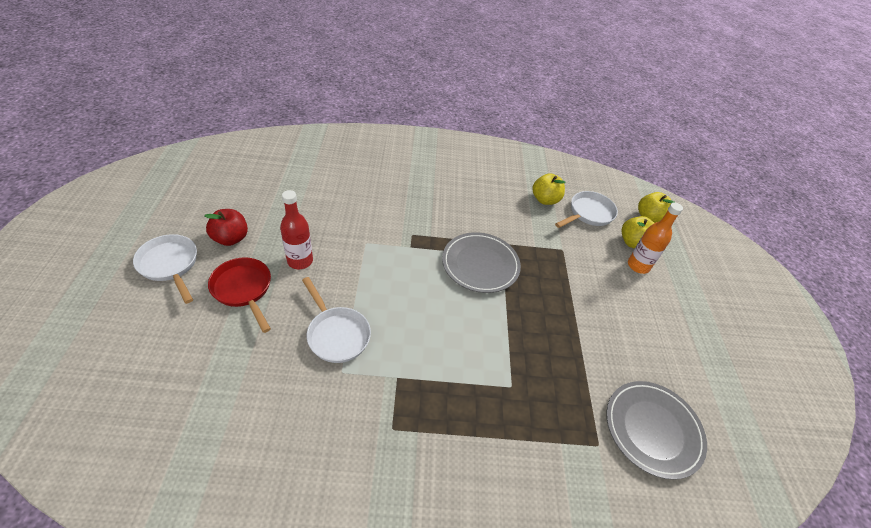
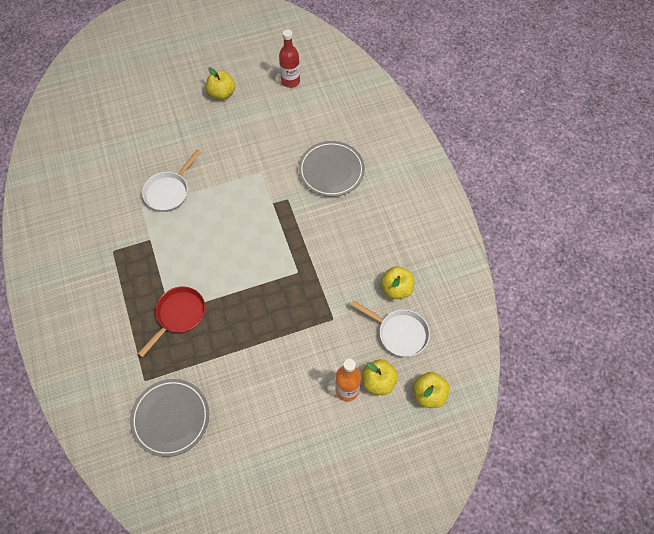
camera: 75 degrees right, 15 degrees up
(170, 265) = (182, 77): white pan -> none
(231, 238) = (222, 93): red apple -> yellow apple
(243, 290) = (181, 124): red pan -> red pan (179, 315)
(300, 261) = (221, 142): red bottle -> red bottle (290, 81)
(480, 264) = (279, 258): grey plate -> grey plate (331, 171)

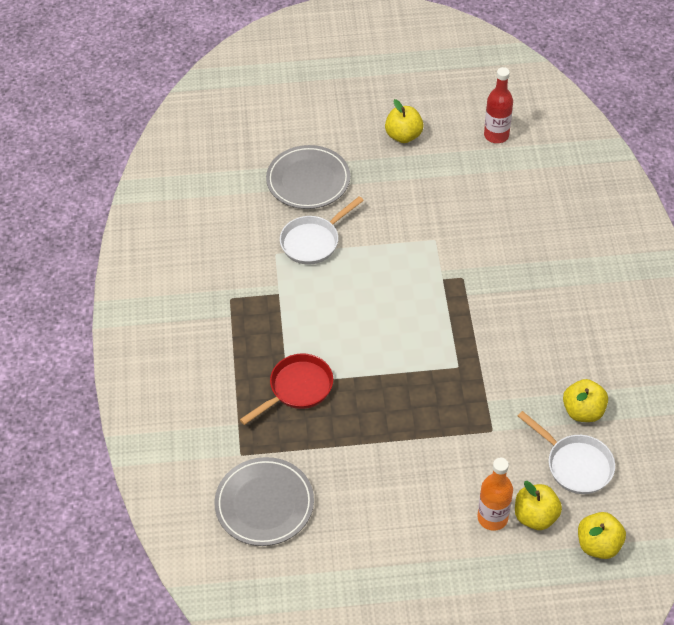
camera: 15 degrees right, 10 degrees down
(331, 171) = (527, 253): grey plate -> grey plate (308, 180)

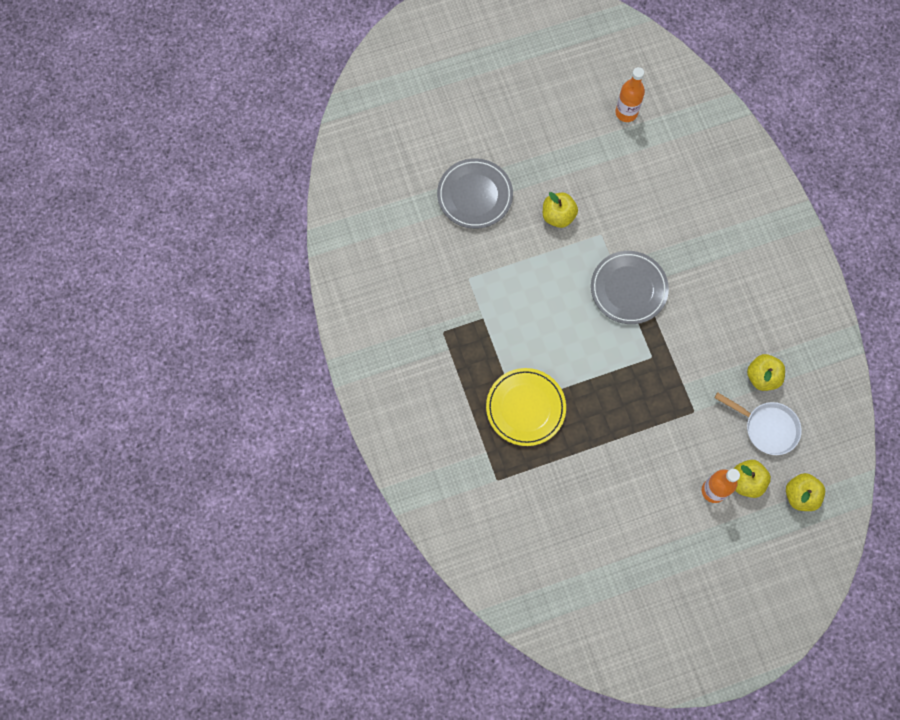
camera: 15 degrees left, 20 degrees up
(264, 504) = (530, 520): grey plate -> grey plate (628, 289)
(297, 389) = (525, 408): red pan -> yellow plate
(313, 241) = (497, 258): white pan -> none
(403, 136) = (545, 129): yellow apple -> yellow apple (558, 216)
(496, 135) = (626, 112): red bottle -> orange bottle

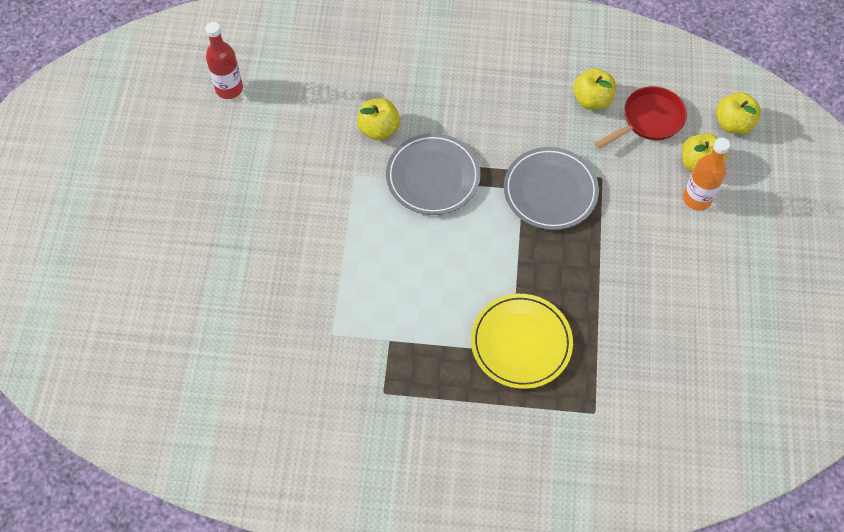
camera: 65 degrees left, 10 degrees down
(475, 195) = (233, 282): grey plate -> grey plate (550, 191)
(558, 216) = (309, 207): yellow apple -> yellow apple (379, 129)
(626, 112) = (229, 89): orange bottle -> red bottle
(767, 428) = (648, 120): white pan -> red pan

